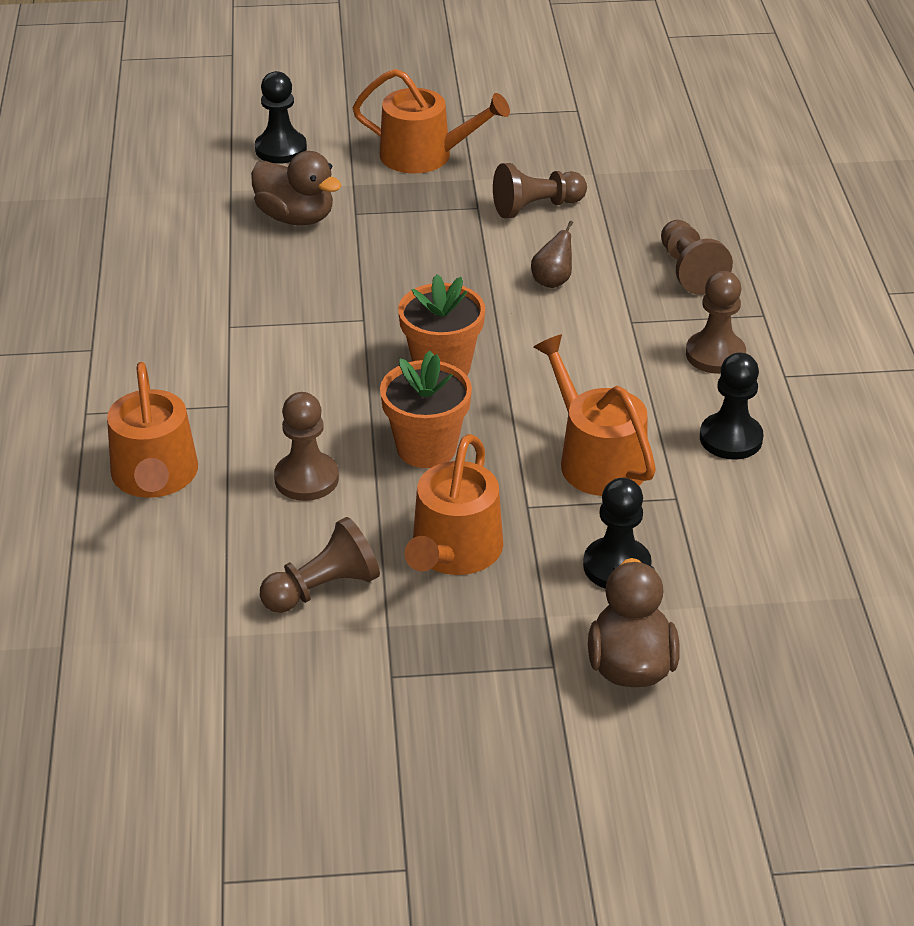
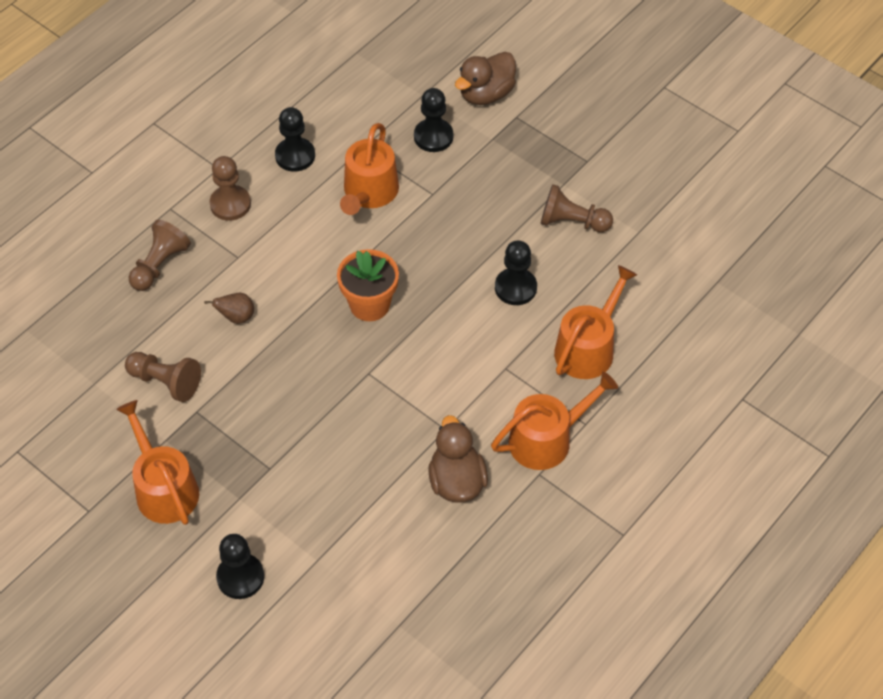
camera: 135 degrees left, 15 degrees up
(296, 217) = (308, 495): brown duck -> brown duck (456, 481)
(306, 479) = (515, 288): brown pawn -> black pawn
(426, 448) = (438, 260): orange flower pot -> none
(453, 552) = (494, 196): orange watering can -> orange watering can (547, 439)

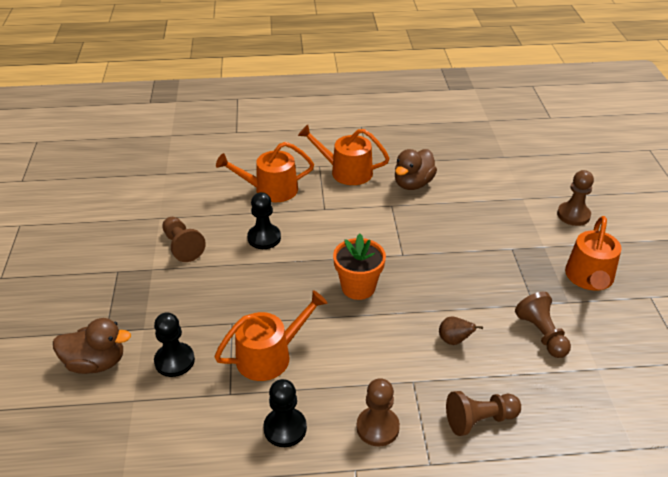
camera: 135 degrees left, 15 degrees down
(240, 577) = (573, 215): black pawn -> brown pawn

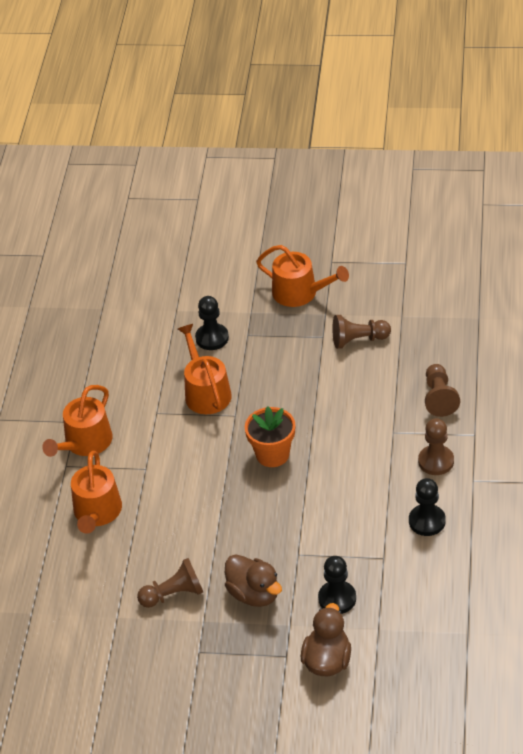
camera: 75 degrees left, 5 degrees up
(264, 238) = (179, 523): black pawn -> black pawn (212, 338)
(270, 356) = (345, 527): orange watering can -> orange watering can (206, 392)
(413, 184) = (125, 390): brown duck -> brown duck (254, 594)
(454, 340) = (353, 397): brown pear -> none
(573, 215) = (212, 280): brown pawn -> none

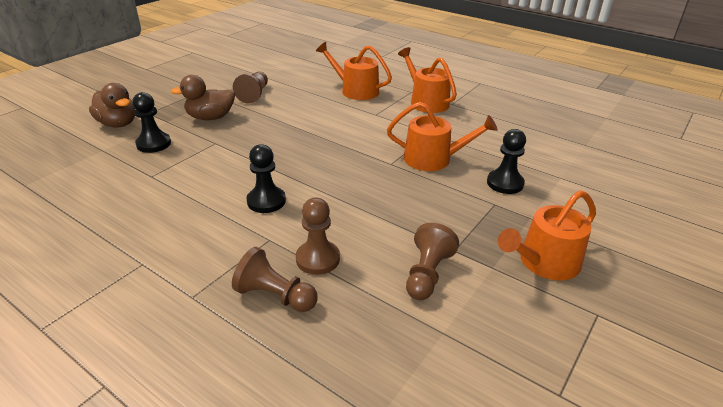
camera: 115 degrees right, 10 degrees down
(272, 454) = (325, 165): orange flower pot -> none
(427, 521) = (146, 212): black pawn -> black pawn (266, 201)
(436, 461) = (198, 250): brown pawn -> brown pawn (318, 259)

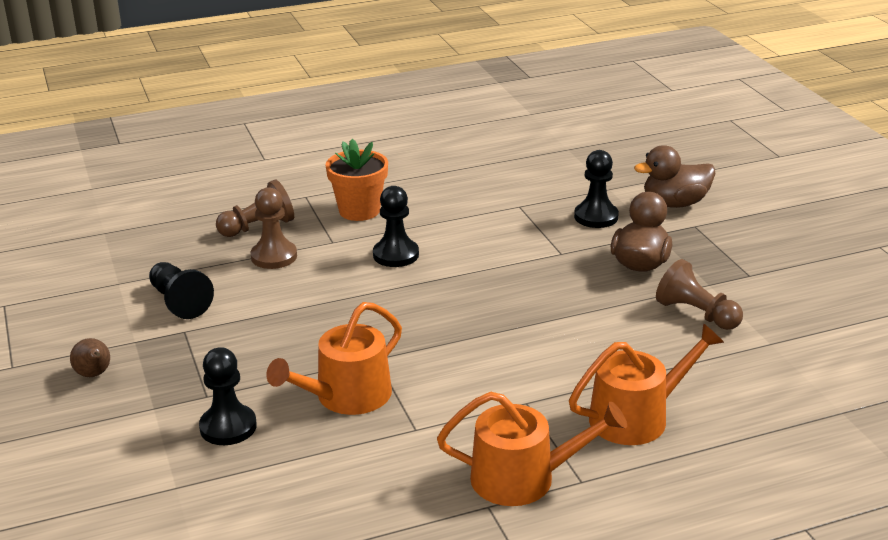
camera: 125 degrees right, 5 degrees down
(204, 248) = (359, 211): none -> orange flower pot
(427, 274) = (179, 302): brown pawn -> black pawn
(544, 262) = (94, 374): orange watering can -> brown pear

